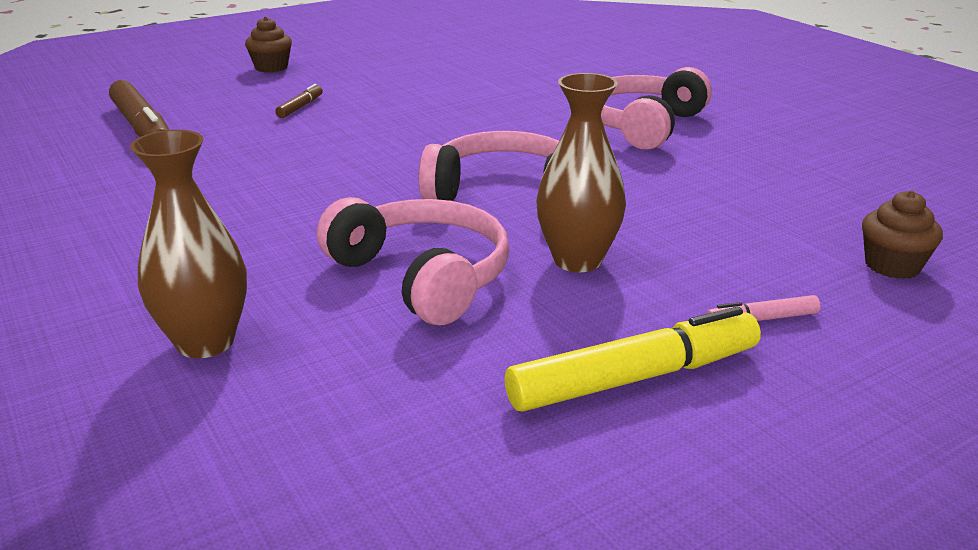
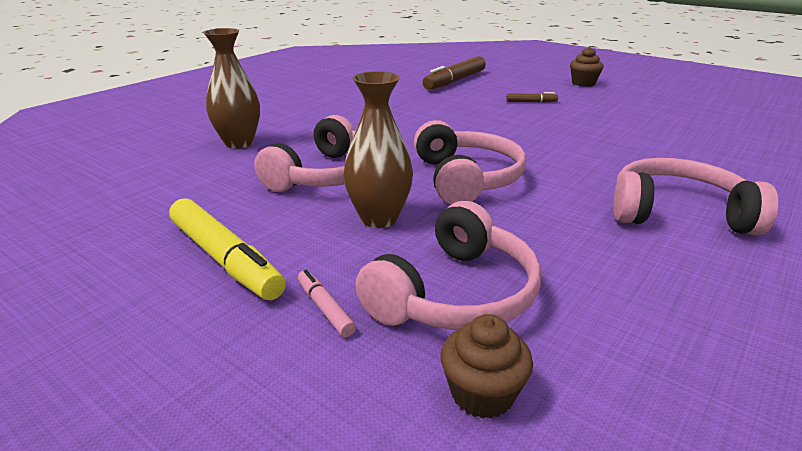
camera: 70 degrees right, 0 degrees up
(750, 248) = (455, 294): none -> pink headphones

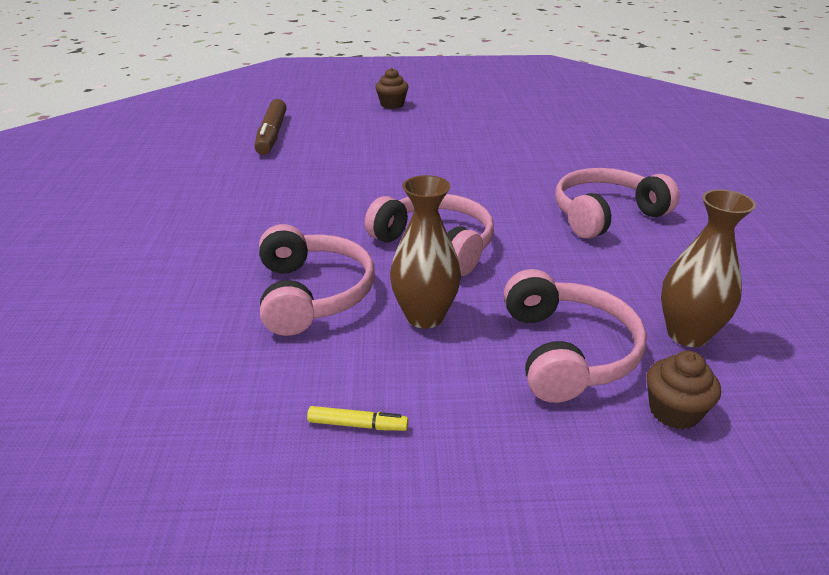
camera: 40 degrees left, 5 degrees up
(225, 259) = (358, 425): yellow marker -> yellow marker, size x0.47
(239, 143) = (151, 297): brown vase -> brown vase (687, 334)
(325, 308) = (503, 416): pink marker -> none
(531, 102) = (377, 140): brown marker -> none

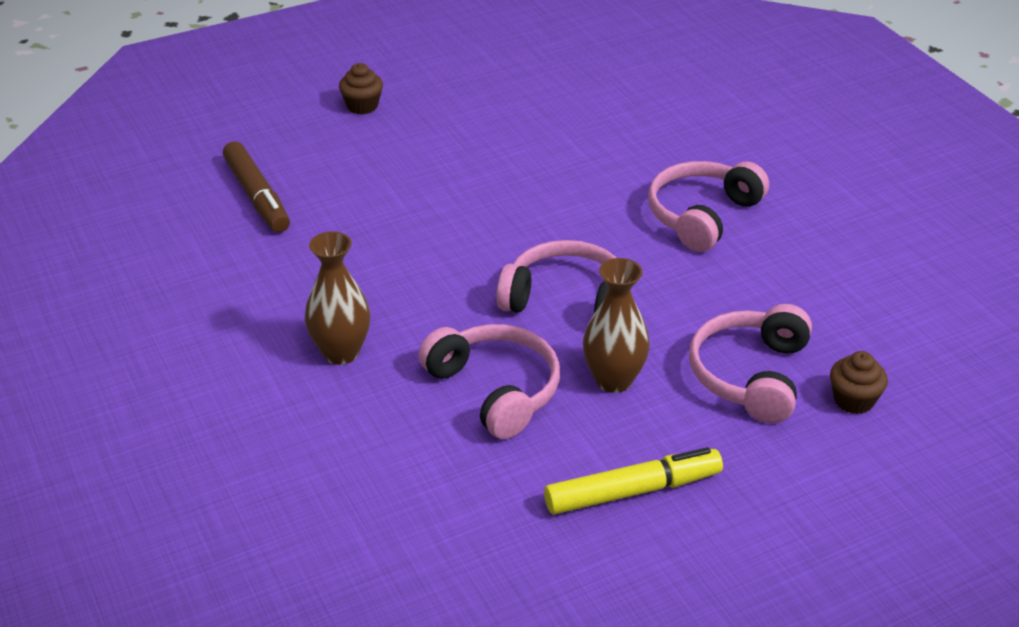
camera: 25 degrees left, 5 degrees up
(358, 425) = (633, 491): yellow marker -> yellow marker, size x2.12
(567, 351) = (750, 375): pink headphones -> pink headphones turned 135 degrees counterclockwise
(687, 334) = (833, 329): brown vase -> brown vase (341, 352)

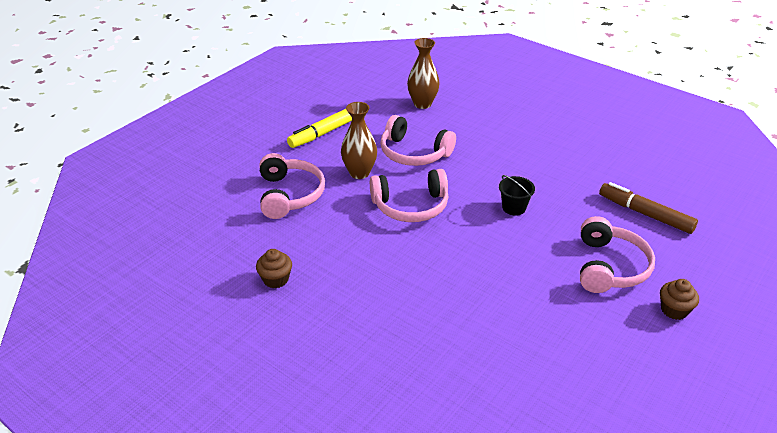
camera: 155 degrees right, 0 degrees up
(341, 352) = (500, 148): brown vase -> brown vase (422, 104)
(420, 254) = (514, 208): none -> black bucket
(702, 215) = (361, 291): pink headphones -> pink headphones (609, 267)
(853, 400) = (230, 198): brown cupcake -> brown cupcake (276, 279)

